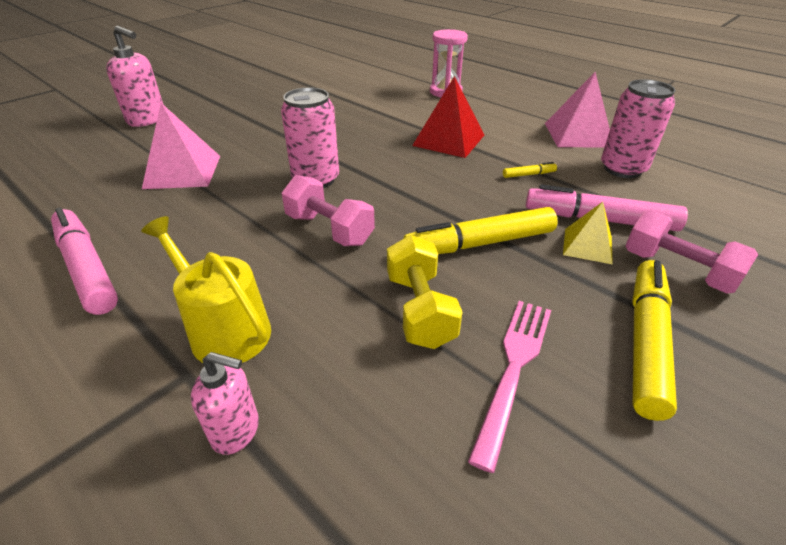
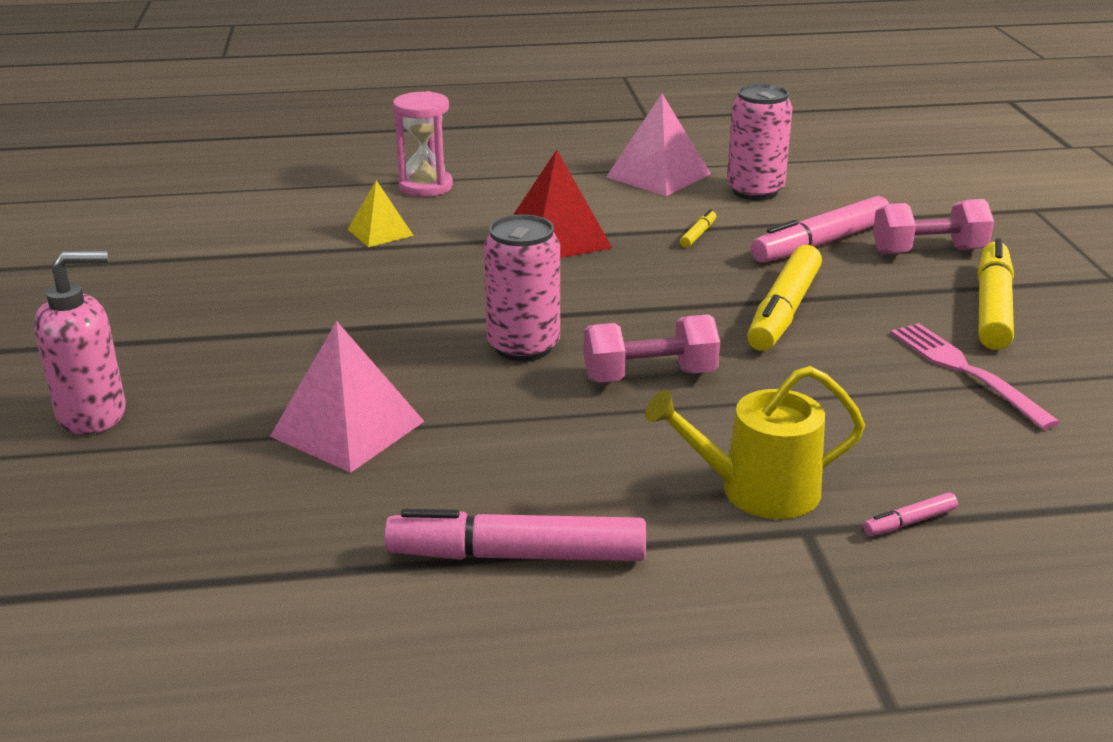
camera: 50 degrees left, 10 degrees down
(236, 430) = (909, 522): pink soap dispenser -> pink marker
(420, 309) = (847, 380): yellow dumbbell -> none
(587, 245) = (851, 267): yellow pyramid -> yellow pyramid (380, 232)
(645, 341) = (992, 307): yellow marker -> yellow marker turned 45 degrees clockwise

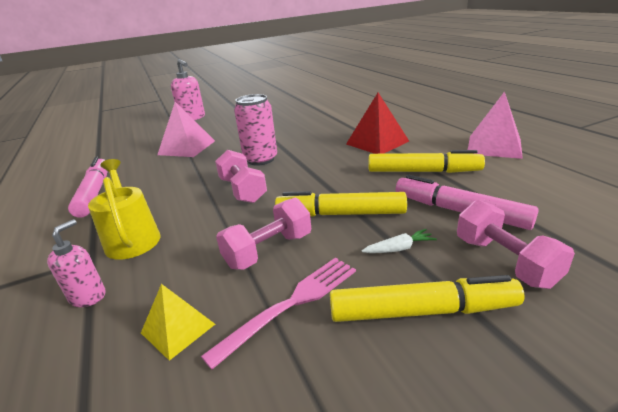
camera: 75 degrees right, 0 degrees up
(380, 232) = (348, 115): yellow pyramid -> yellow pyramid (178, 328)
(425, 186) = (402, 110): pink hourglass -> none
(698, 234) = (423, 171): yellow marker -> yellow marker, size x2.33
(755, 191) = (516, 175): pink can -> none
(851, 373) = (268, 250): none -> pink dumbbell
(884, 294) = (399, 248): none -> white carrot
(909, 522) = (88, 296): pink marker -> pink soap dispenser

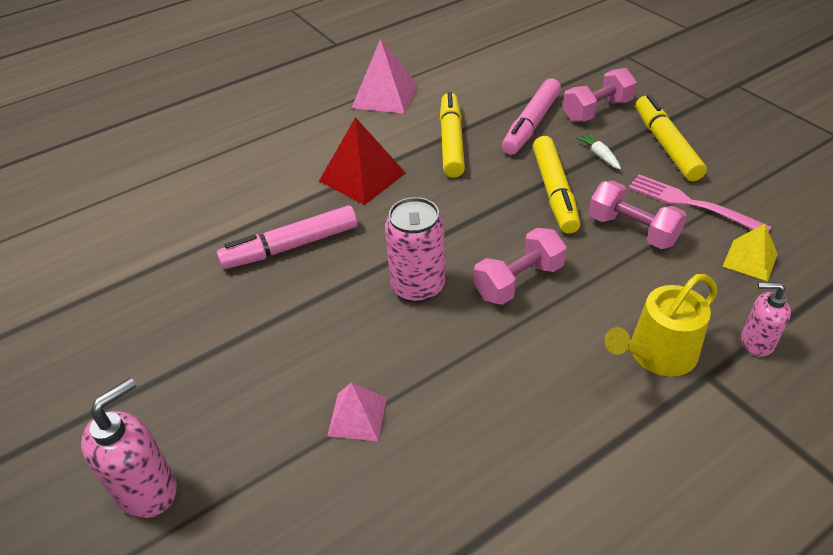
camera: 100 degrees left, 15 degrees up
(94, 193) = (562, 482): pink marker -> pink marker (291, 246)
(187, 147) = (357, 416): pink pyramid -> pink pyramid, size x0.60

